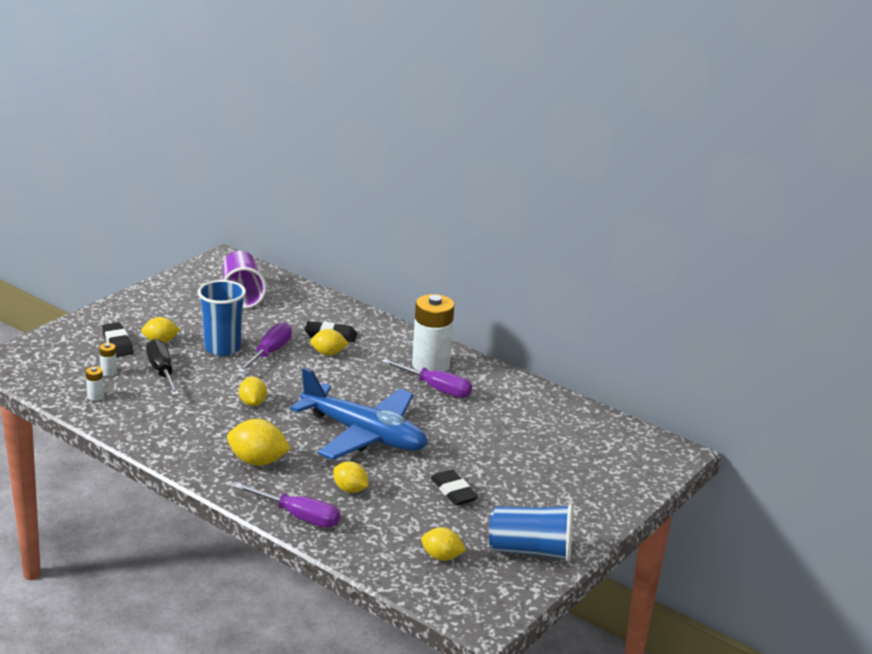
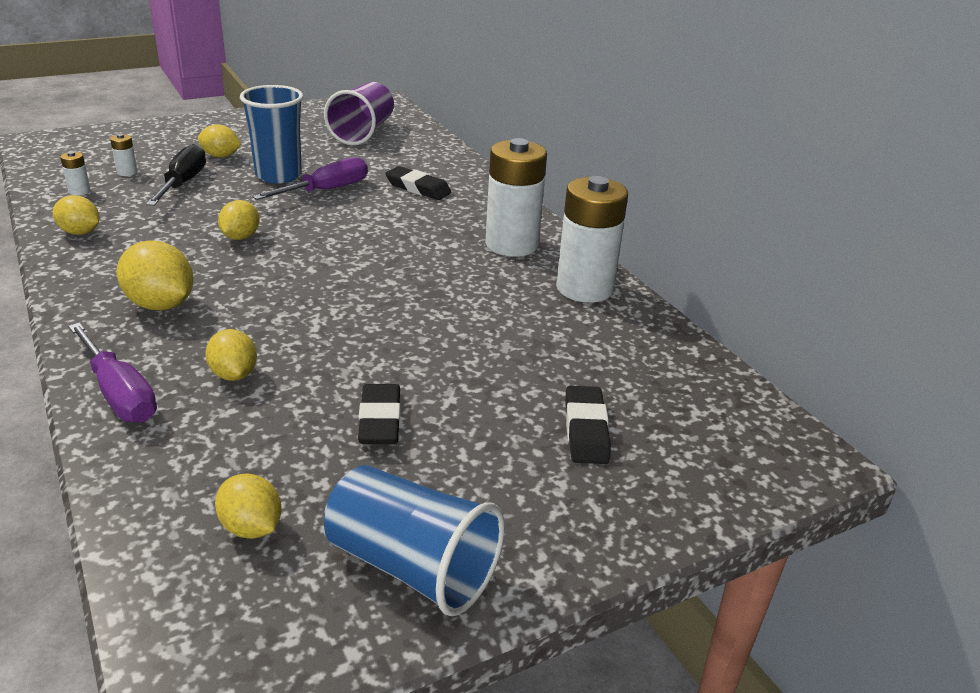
camera: 25 degrees right, 5 degrees up
(117, 343) = (174, 149): black eraser -> black eraser (585, 430)
(328, 353) = (394, 205): yellow lemon -> yellow lemon (80, 232)
(364, 435) = (335, 306): blue plane -> none
(437, 388) = (493, 273): purple screwdriver -> none
(498, 385) = (584, 288): none -> white battery

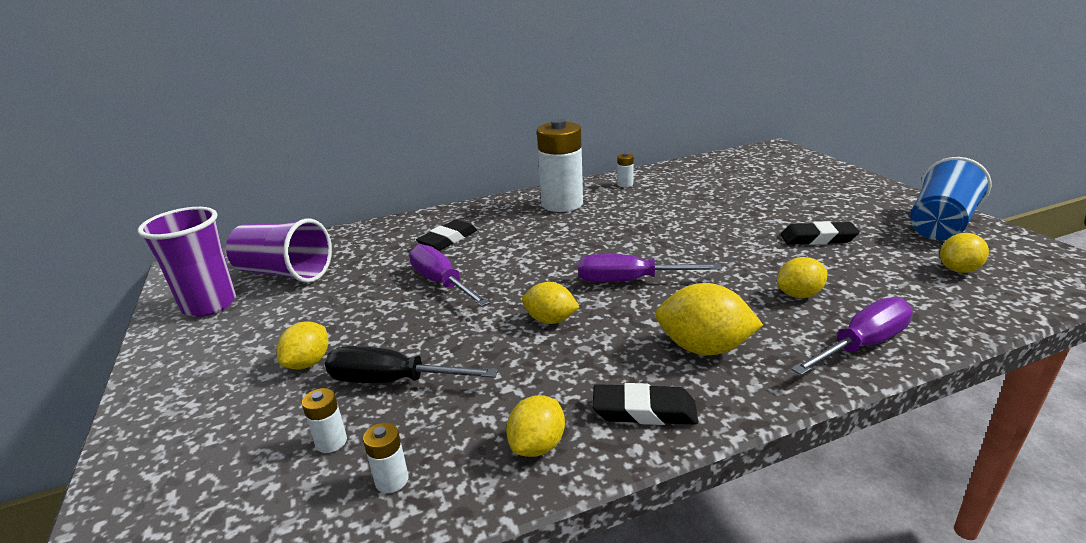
camera: 80 degrees left, 5 degrees down
(160, 304) = (704, 348): yellow lemon -> yellow lemon turned 60 degrees clockwise
(278, 175) = (391, 314): blue cup -> none
(300, 276) = (628, 281): none -> purple screwdriver
(317, 117) = (209, 305): none -> purple cup
(584, 288) = (625, 184): white battery -> white battery, size x0.40
(585, 430) = (786, 187): black eraser -> black eraser (644, 411)

